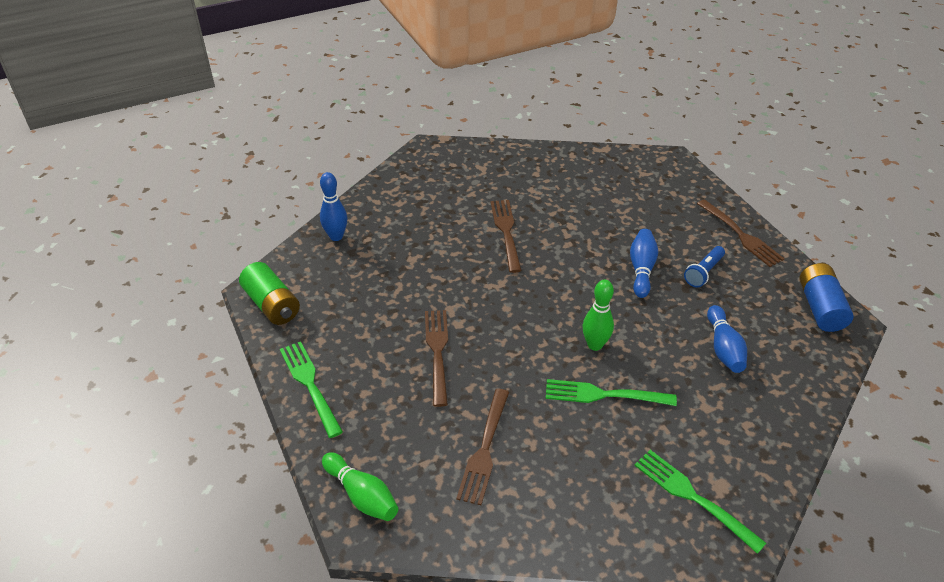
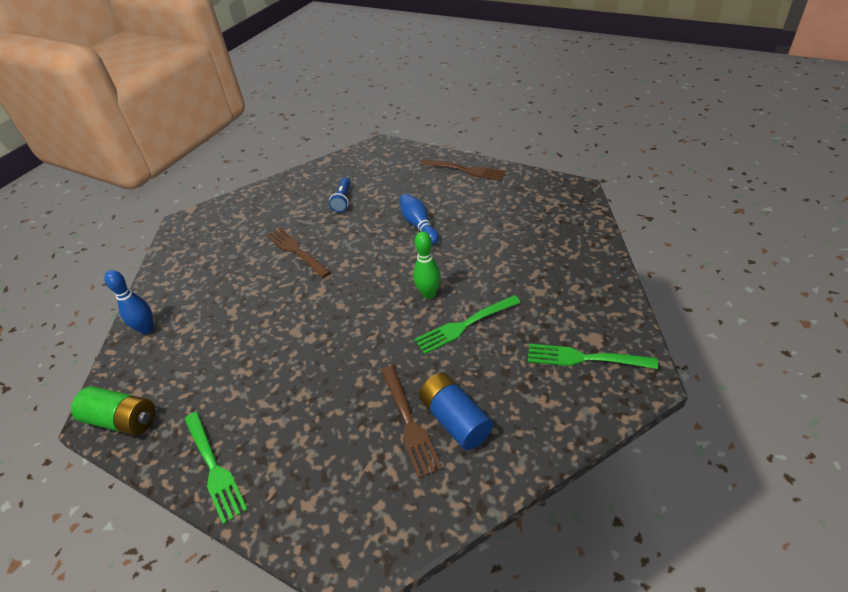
camera: 30 degrees left, 0 degrees up
(310, 385) = (213, 467): green fork -> green fork turned 150 degrees counterclockwise
(362, 495) = (334, 532): green bowling pin -> none
(438, 353) = (310, 371): brown fork -> none
(703, 272) = (462, 205): blue flashlight -> blue flashlight (343, 200)
(723, 348) = (517, 246): blue bowling pin -> none
(820, 308) = (552, 189): blue battery -> blue battery (455, 420)

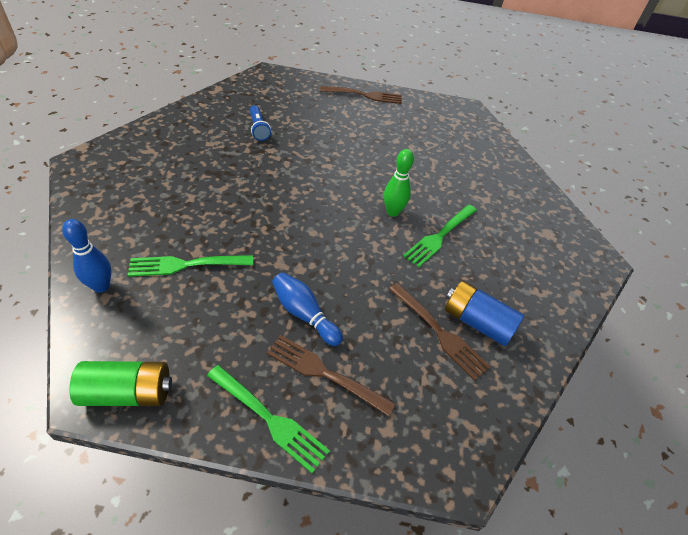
camera: 30 degrees left, 5 degrees up
(297, 251) = (237, 183): brown fork -> brown fork (325, 373)
(418, 225) = (348, 148): blue bowling pin -> blue bowling pin (304, 314)
(585, 358) = (550, 251): green fork -> green fork (187, 264)

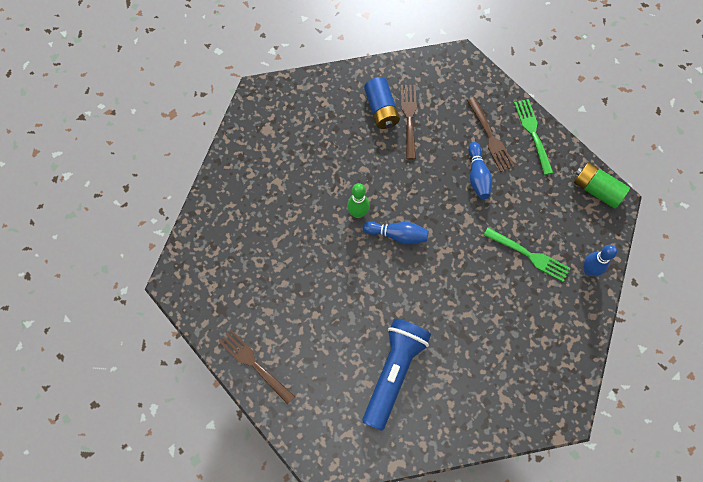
camera: 135 degrees left, 20 degrees up
(258, 129) = (393, 373): blue flashlight -> blue flashlight, size x2.13
(340, 213) = (397, 235): none -> blue bowling pin
(440, 236) = (344, 174): green fork -> none

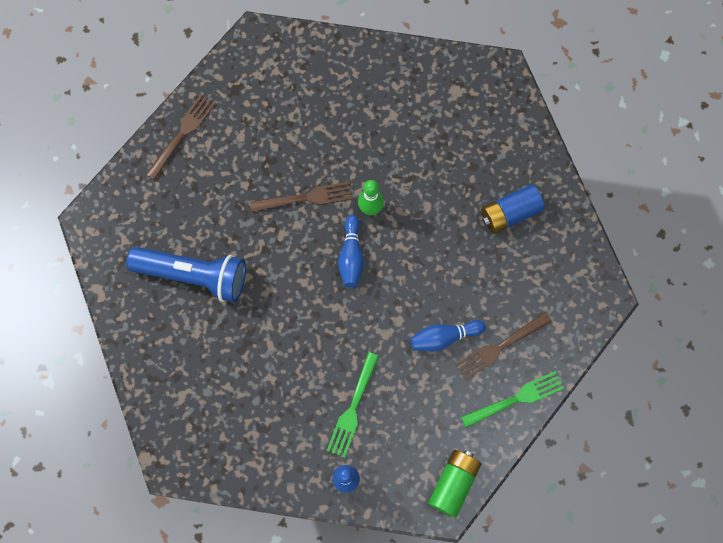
camera: 80 degrees right, 5 degrees up
(409, 118) = (505, 248): brown fork -> brown fork (305, 198)

